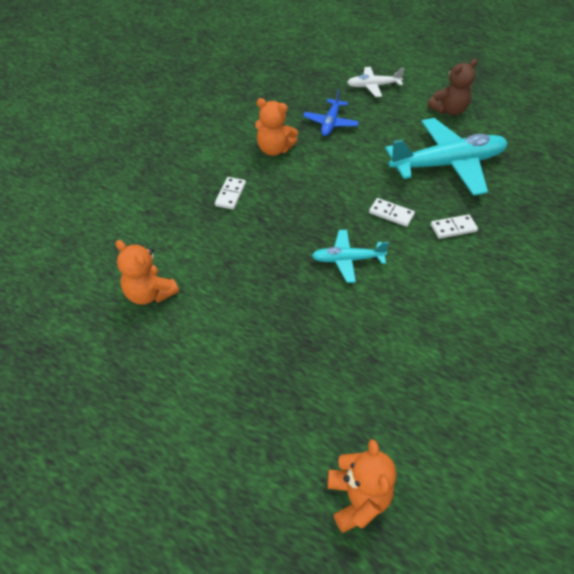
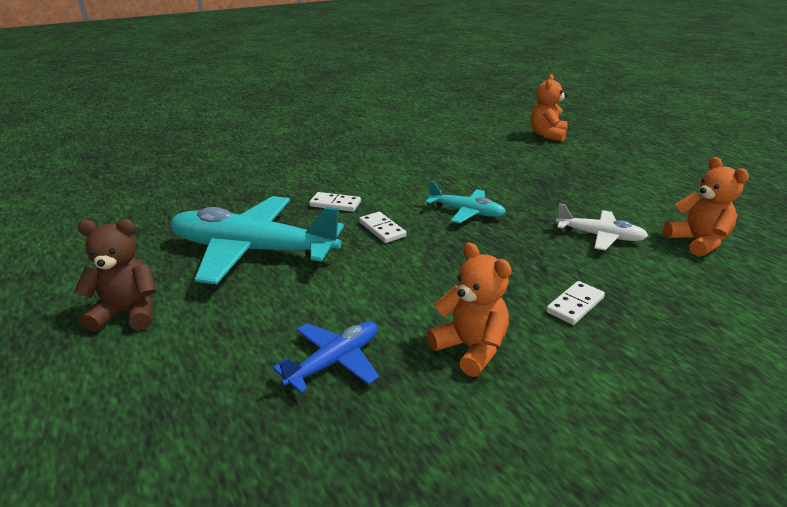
camera: 150 degrees left, 20 degrees down
(373, 86) = (162, 413): white plane -> white plane (600, 236)

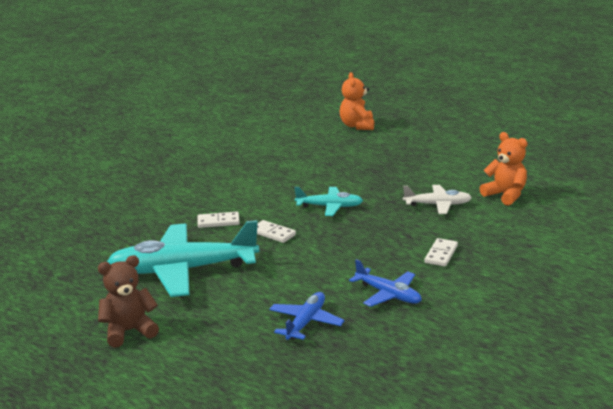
camera: 20 degrees left, 5 degrees down
(470, 348) = (388, 294): orange teddy bear -> blue plane

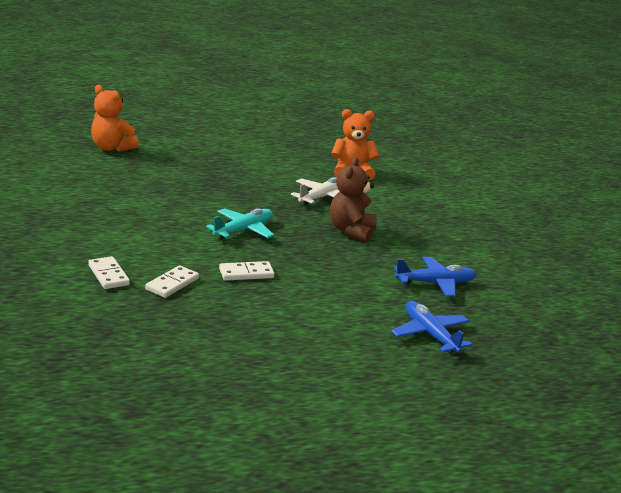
camera: 55 degrees left, 0 degrees up
(129, 331) = (317, 424): brown teddy bear -> brown teddy bear (351, 231)
(183, 270) = (239, 344): turquoise plane -> none
(441, 254) = (404, 236): white domino -> white domino (108, 275)

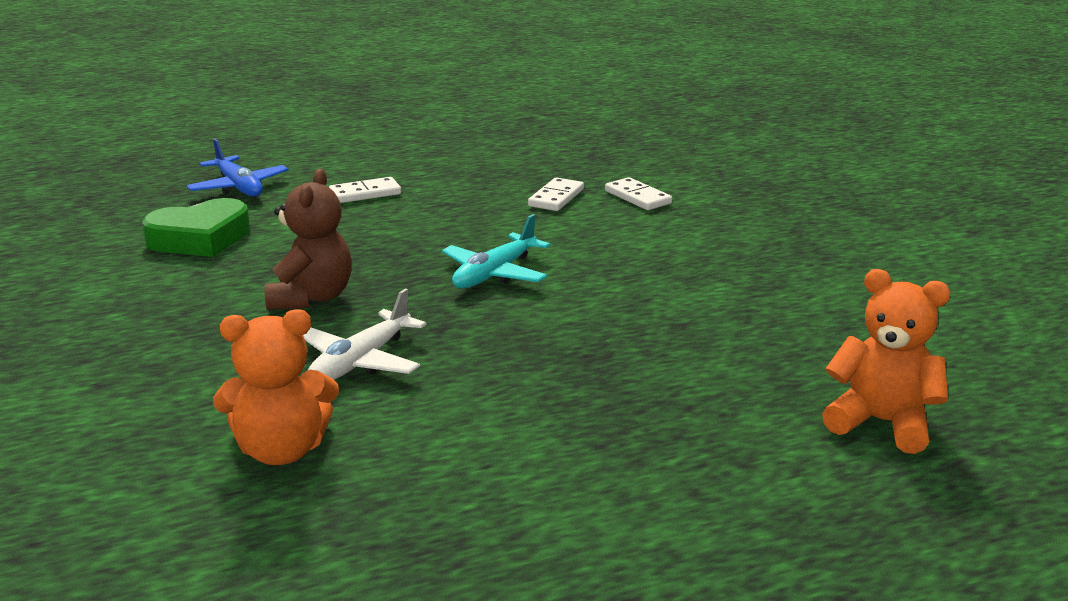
camera: 175 degrees right, 0 degrees up
(246, 273) = (469, 218): white domino -> white domino (365, 193)
(435, 283) = (200, 238): blue plane -> green heart

